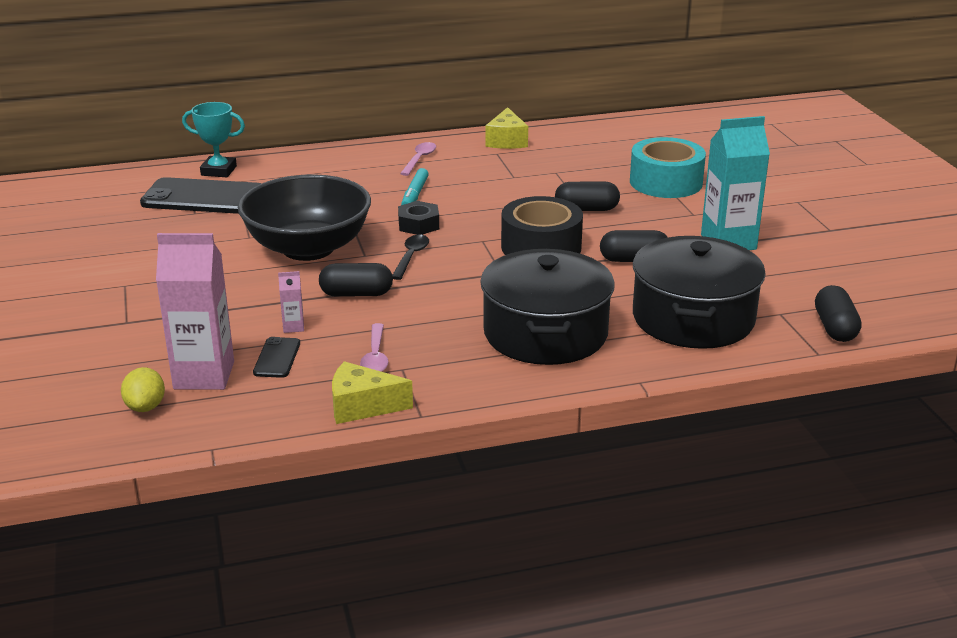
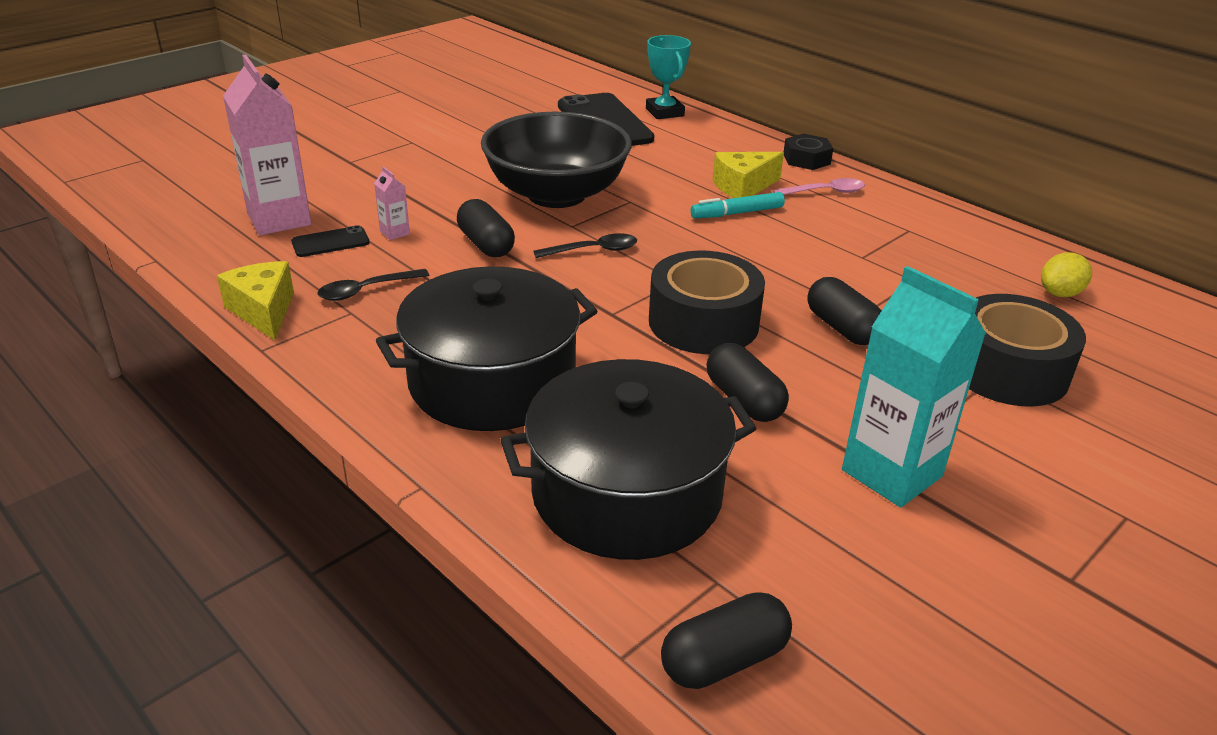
camera: 60 degrees right, 5 degrees up
(145, 407) = (213, 211): yellow lemon -> yellow lemon (1060, 293)
(375, 356) = (366, 290): pink spoon -> black spoon
(418, 225) = (671, 234): black nut -> black nut (806, 159)
(506, 141) = (950, 227): yellow cheese -> yellow cheese (743, 187)
(665, 182) = (1007, 370): turquoise tape -> black tape

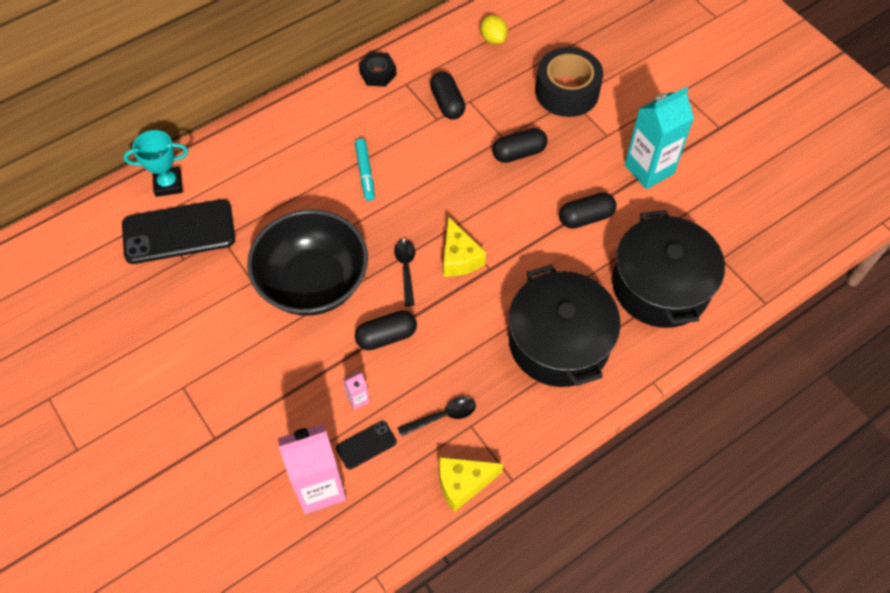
camera: 80 degrees left, 25 degrees up
(330, 242) = (366, 445): black phone -> black phone turned 75 degrees clockwise
(366, 290) = (442, 416): black spoon -> black spoon turned 90 degrees counterclockwise
(703, 322) = (505, 221): black tape -> none
(724, 660) = (766, 265): black capsule -> black capsule (447, 103)
(743, 187) = (324, 160): yellow cheese -> yellow cheese (459, 258)
(806, 159) = (285, 110): black nut -> black nut (378, 73)
(825, 192) = (342, 113): pink spoon -> none

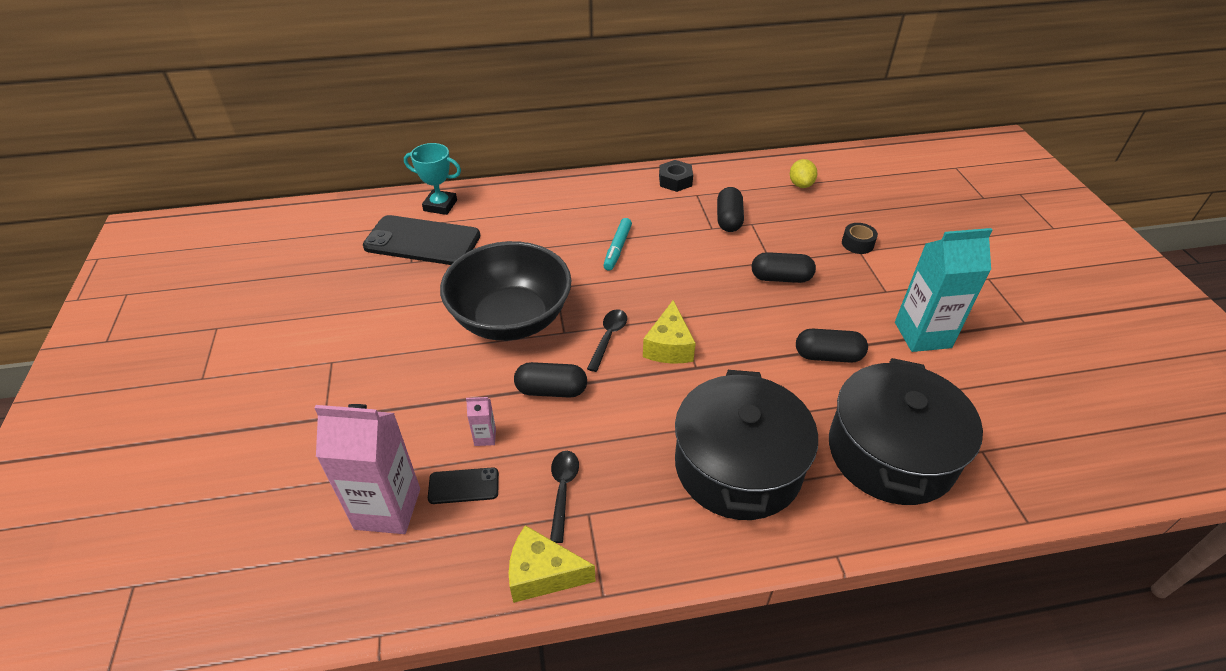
camera: 25 degrees right, 15 degrees down
(442, 416) = (563, 491): black spoon -> black spoon turned 90 degrees counterclockwise
(567, 92) = (857, 243): black tape -> black tape, size x0.45

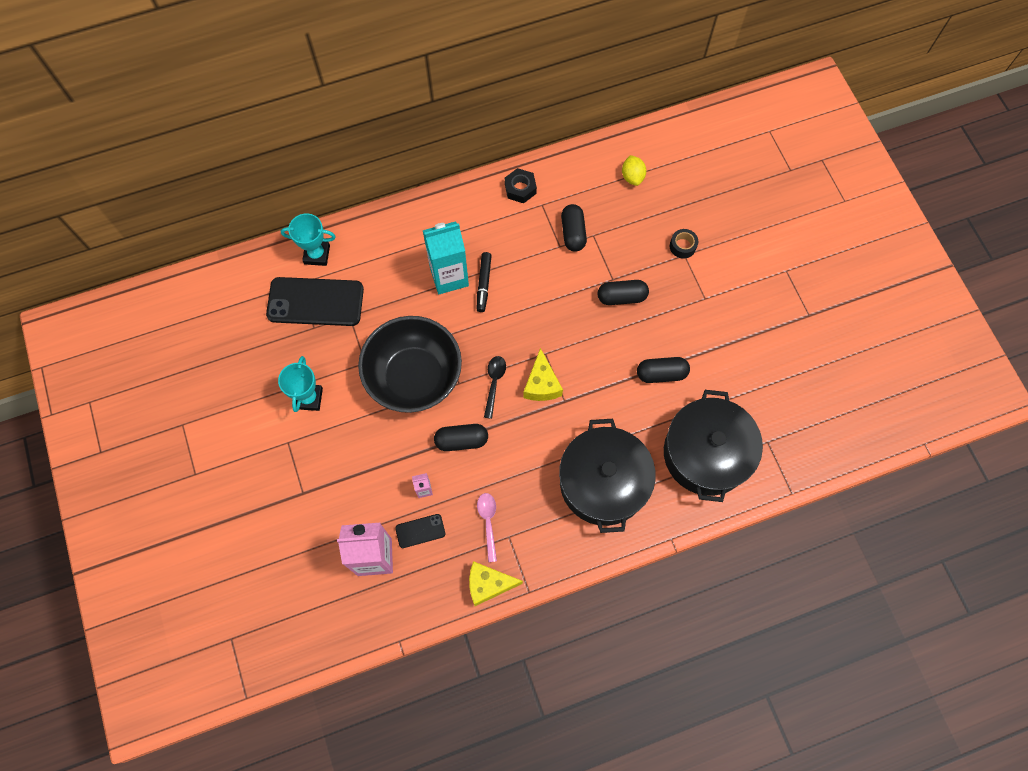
camera: 10 degrees left, 25 degrees up
(377, 323) = (309, 398): none -> turquoise trophy
(563, 491) = (488, 523): black spoon -> pink spoon
(617, 248) = (483, 284): turquoise marker -> black marker
(922, 335) = (731, 341): turquoise carton -> turquoise carton (449, 276)

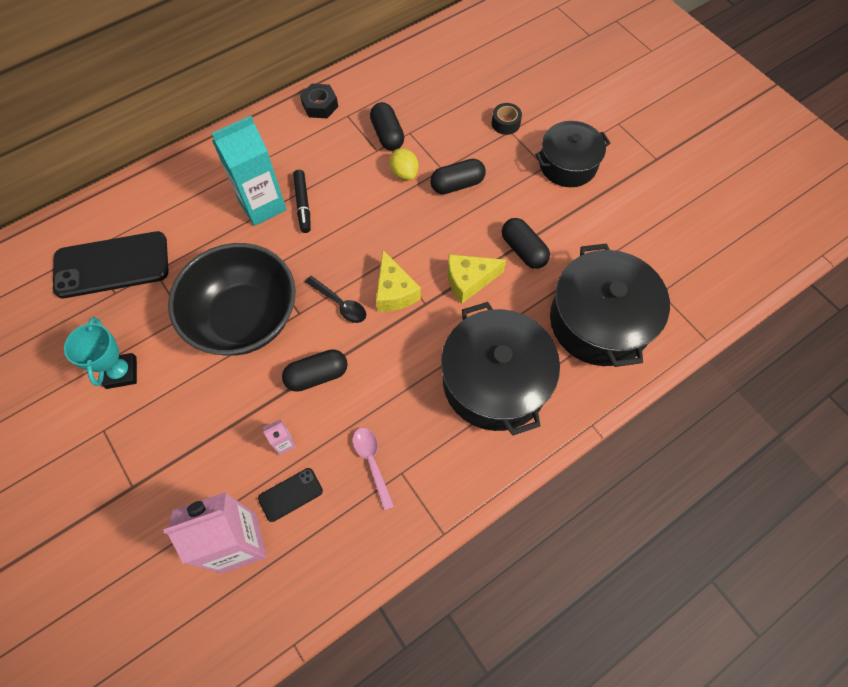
camera: 15 degrees left, 5 degrees down
(317, 255) = (105, 216): turquoise trophy -> none
(488, 584) = (391, 538): yellow cheese -> yellow cheese (469, 281)
(494, 383) = (340, 304): black spoon -> black spoon turned 135 degrees clockwise
(632, 177) = (434, 71): yellow lemon -> yellow lemon (404, 173)
(661, 374) = (523, 250): black capsule -> black capsule turned 75 degrees clockwise
(726, 301) = (568, 165): none -> black pot

